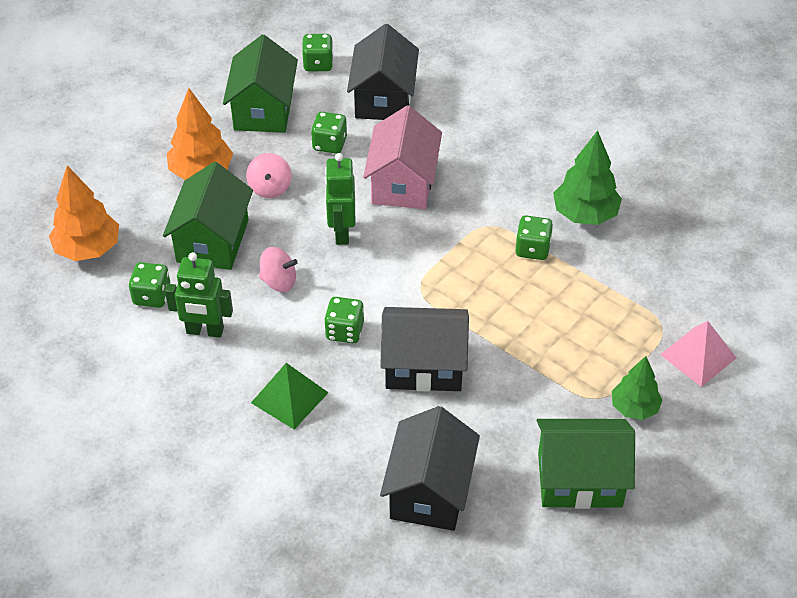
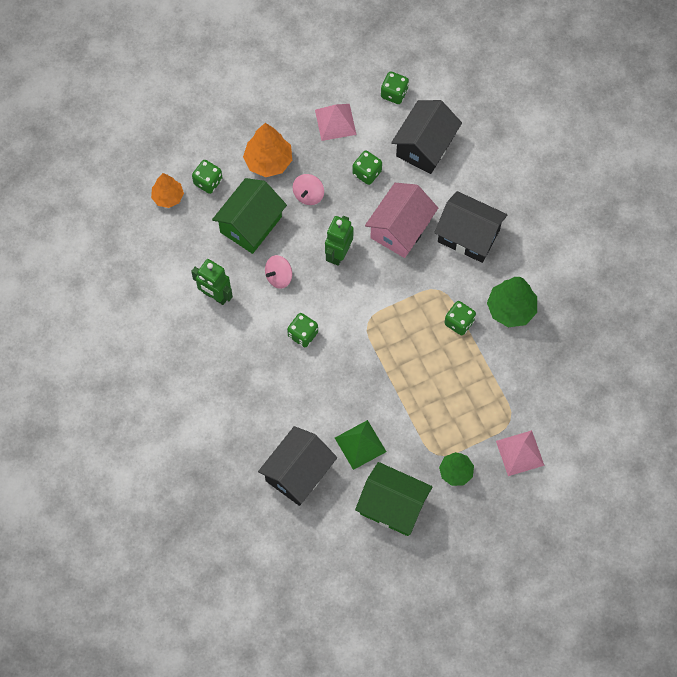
camera: 25 degrees right, 20 degrees up
(88, 249) = (168, 197): orange tree -> orange tree, size x0.66
(152, 296) = (193, 253): green dice -> green dice (208, 182)
(263, 110) = (335, 122): green house -> pink pyramid
(279, 282) = (279, 277): pink spinning top -> pink spinning top turned 105 degrees clockwise
(289, 397) = (245, 369): green pyramid -> green pyramid (360, 444)
(424, 366) = (340, 382): black house -> black house (468, 236)

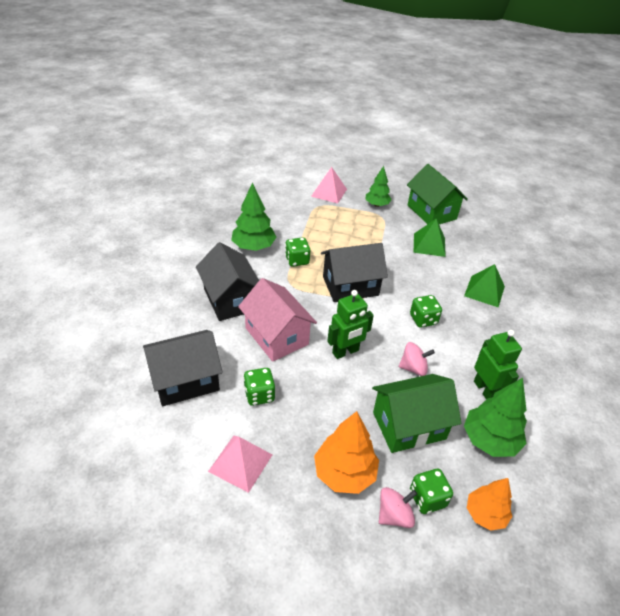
camera: 145 degrees left, 25 degrees down
(190, 253) = (489, 440): none -> green tree
(272, 414) = (484, 291): none -> green pyramid
(298, 473) = (486, 254): black house -> black house (350, 286)
(308, 195) = (331, 413): pink spinning top -> pink spinning top (394, 515)
(394, 93) = (155, 447): green dice -> none
(400, 229) = (276, 336): pink house -> pink house turned 75 degrees clockwise

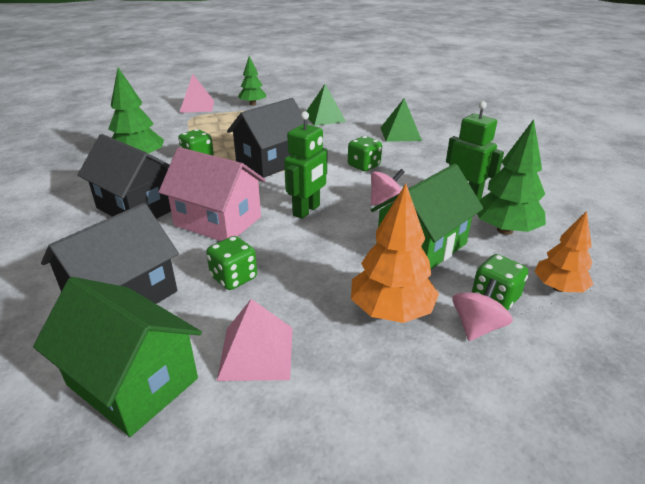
camera: 25 degrees left, 10 degrees down
(431, 212) = (308, 98): green house -> green house (132, 382)

